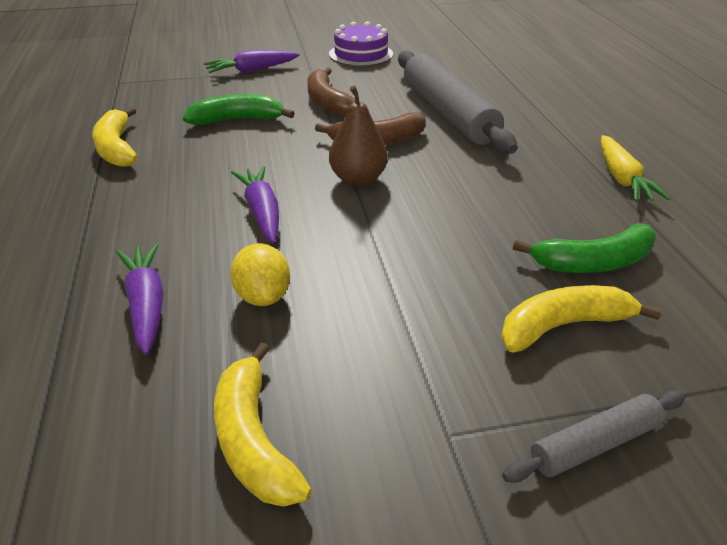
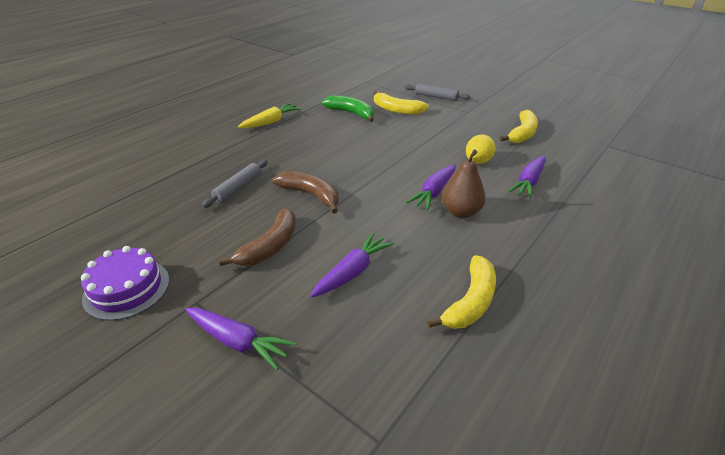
camera: 130 degrees left, 0 degrees up
(237, 120) = (353, 271): green banana -> purple carrot
(358, 179) = (363, 181): brown pear -> brown pear (461, 212)
(448, 113) = (238, 188): grey rolling pin -> grey rolling pin, size x0.49

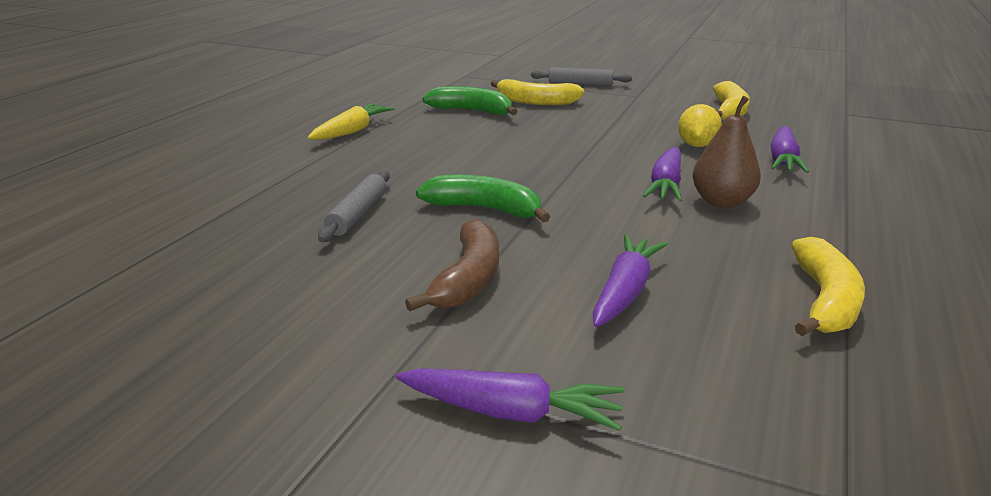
camera: 15 degrees left, 10 degrees down
(127, 289) = (251, 373): purple cake -> none
(311, 195) = (485, 209): brown banana -> green banana

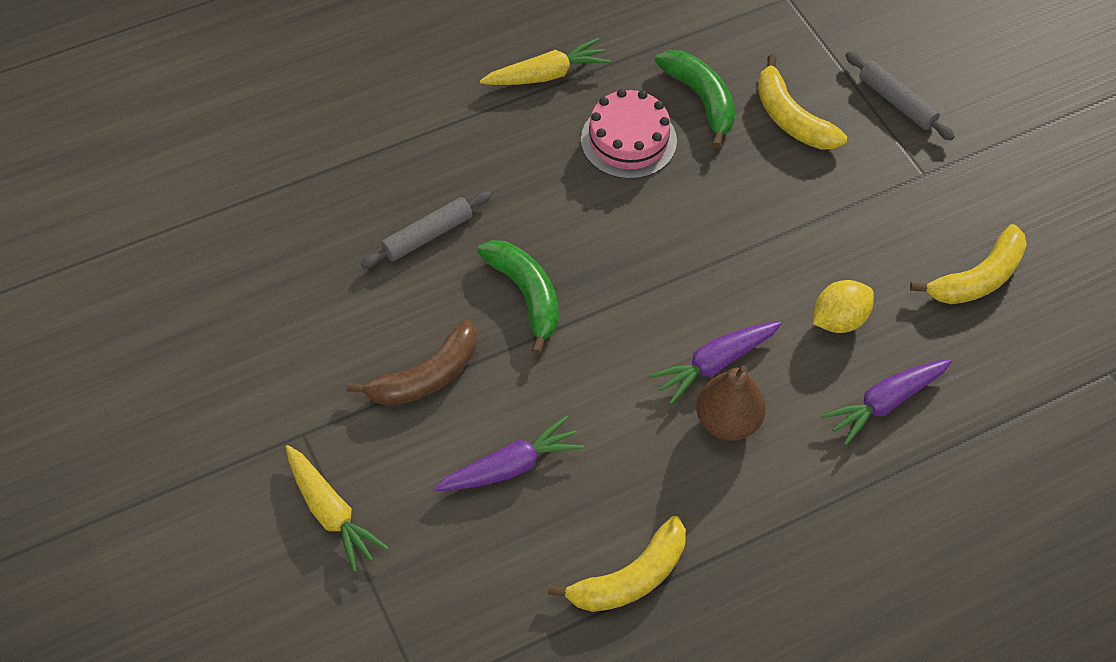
camera: 40 degrees right, 30 degrees up
(450, 134) = (628, 140): none -> pink cake
(512, 412) = (331, 513): purple carrot -> yellow carrot

